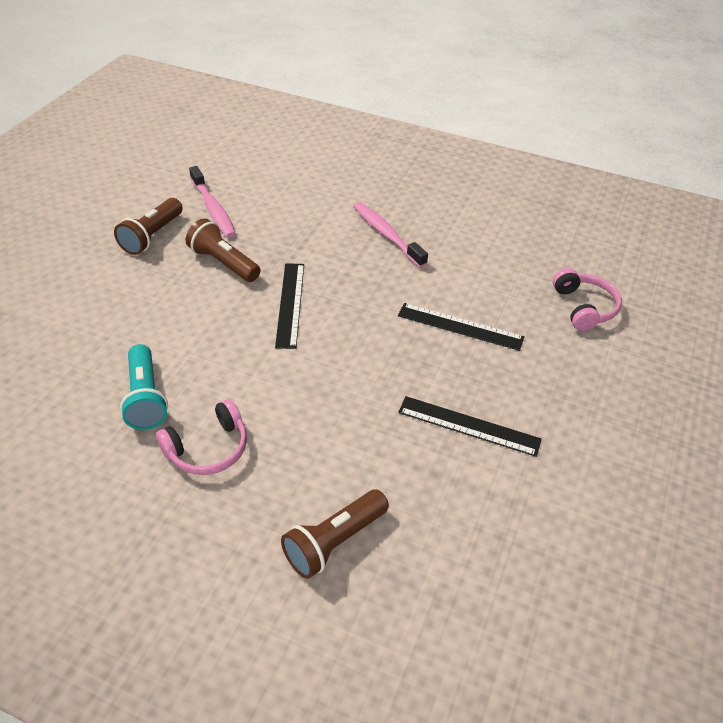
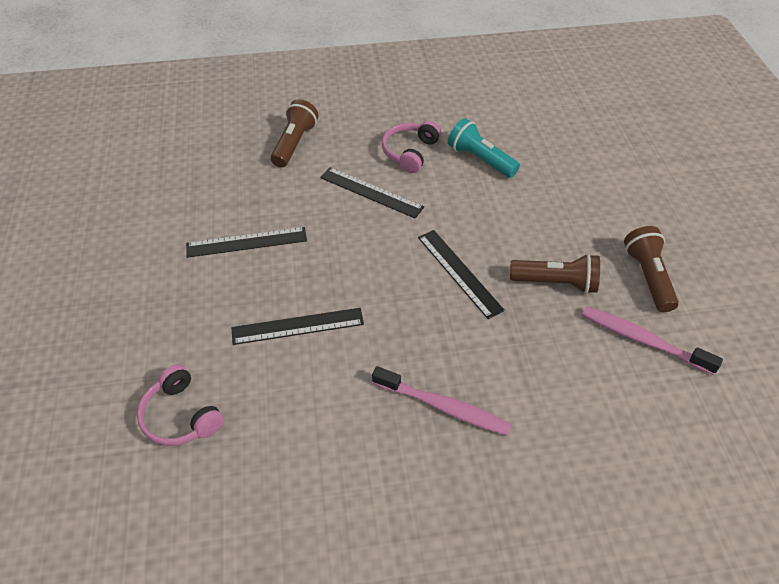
camera: 150 degrees right, 5 degrees up
(298, 418) = (371, 192): none -> black ruler

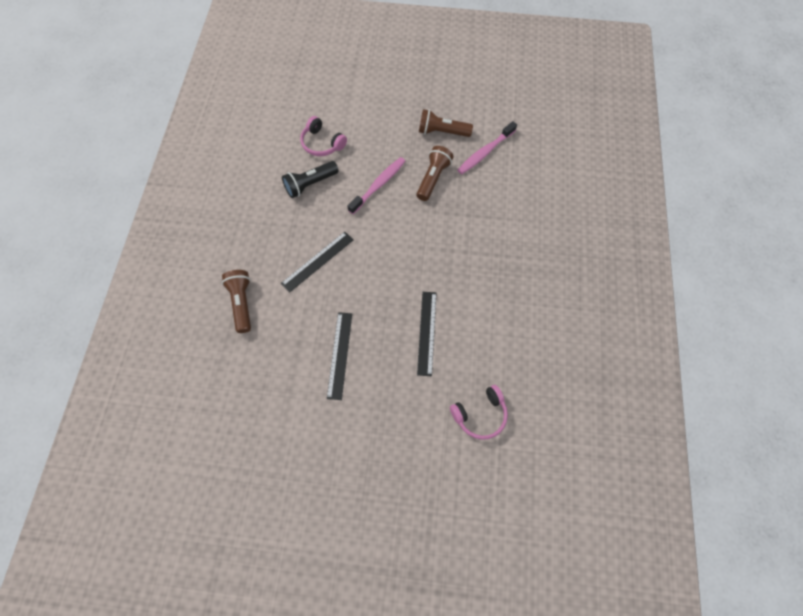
camera: 75 degrees left, 15 degrees up
(294, 143) = (242, 303): brown flashlight -> brown flashlight turned 45 degrees clockwise
(410, 152) = (285, 226): pink headphones -> pink headphones (322, 143)
(444, 407) = (506, 263): pink toothbrush -> pink toothbrush (378, 185)
(459, 272) = (409, 227): black ruler -> none
(480, 159) = (310, 184): turquoise flashlight -> black flashlight

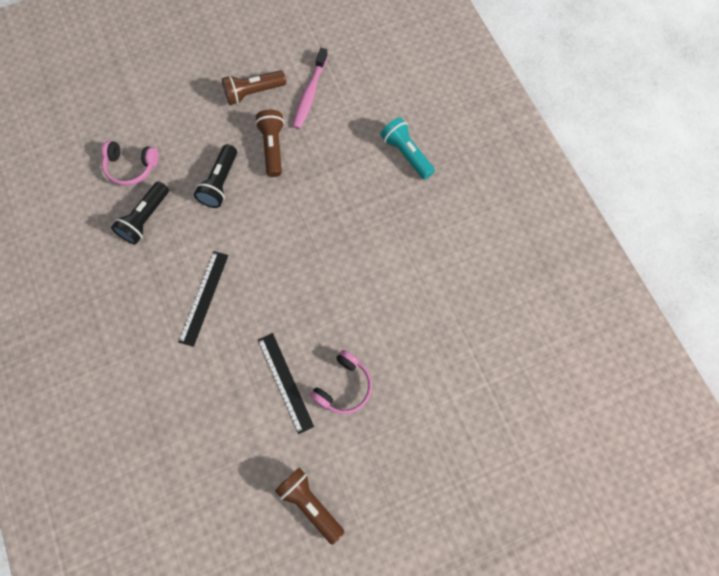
camera: 30 degrees left, 5 degrees up
(242, 303) = (149, 386): brown flashlight -> brown flashlight (310, 503)
(378, 185) = (220, 183): pink toothbrush -> black flashlight
(426, 332) = (358, 311): black ruler -> none
(480, 415) = (454, 363): pink headphones -> pink headphones (343, 386)
(536, 233) = (406, 154): none -> turquoise flashlight

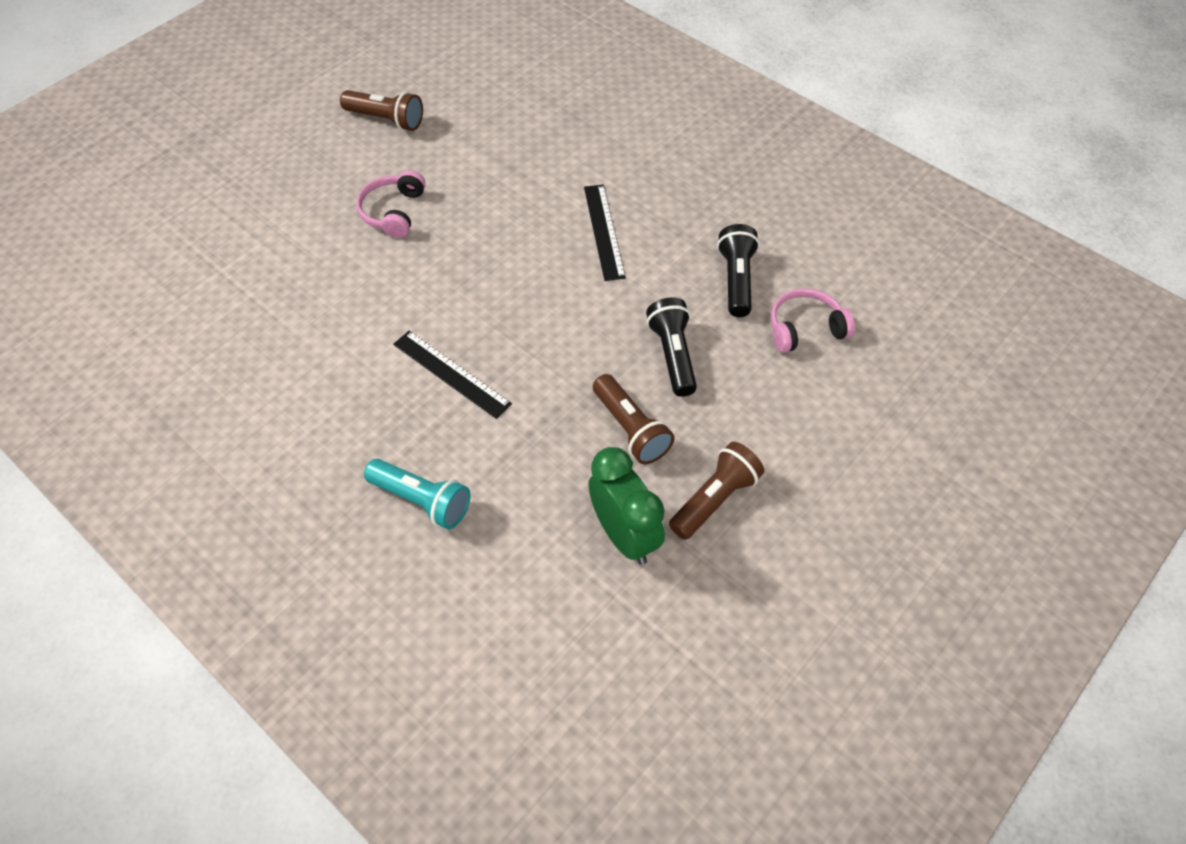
camera: 155 degrees right, 15 degrees down
(285, 382) = (462, 194): black ruler -> black ruler (451, 374)
(310, 94) = (624, 535): pink toothbrush -> green clock

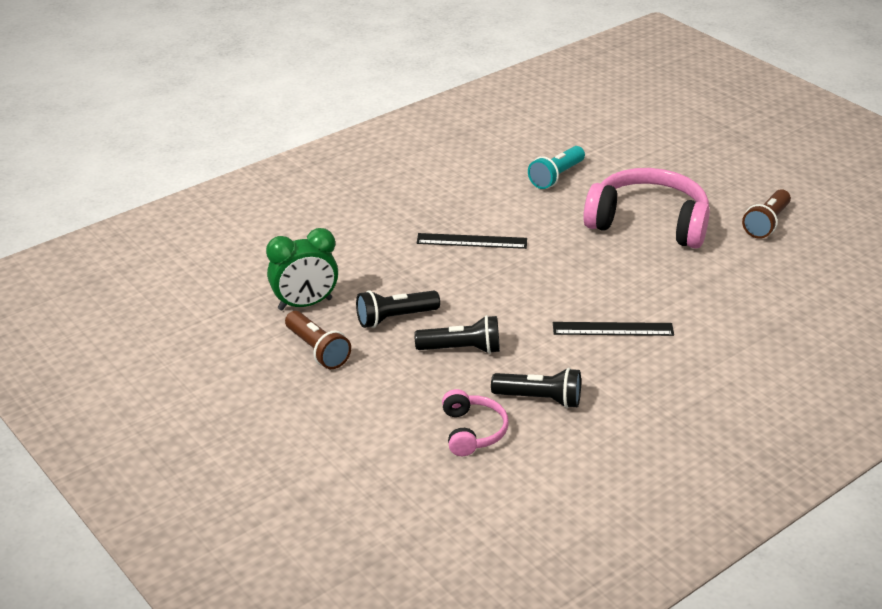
camera: 100 degrees right, 20 degrees down
(393, 212) = (648, 223): pink headphones -> pink headphones, size x1.98
(421, 500) = (366, 223): turquoise flashlight -> turquoise flashlight (556, 176)
(451, 374) = (472, 241): black ruler -> black ruler turned 45 degrees clockwise
(630, 429) = (395, 318): brown flashlight -> black flashlight

